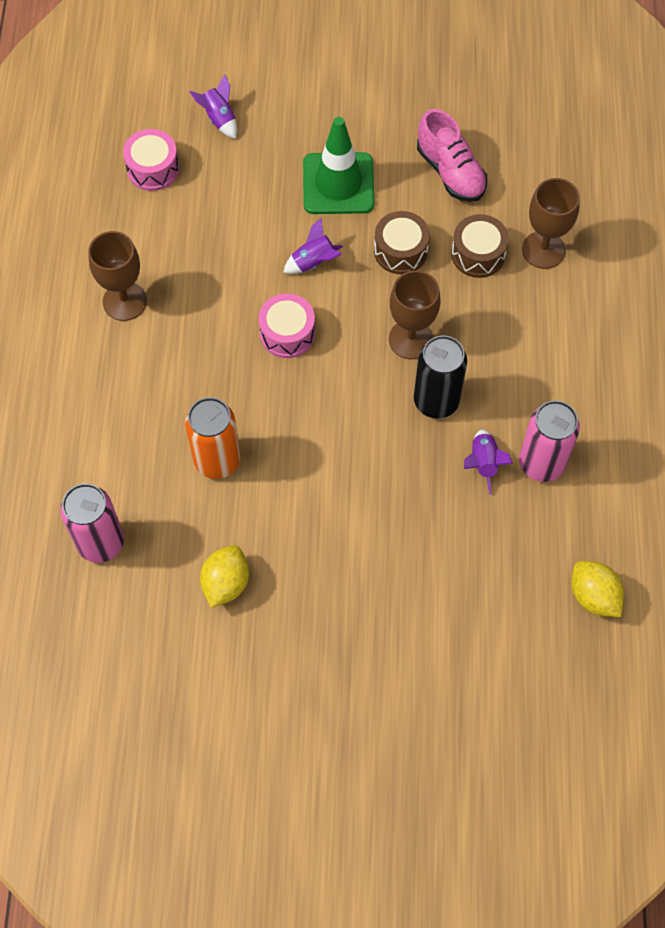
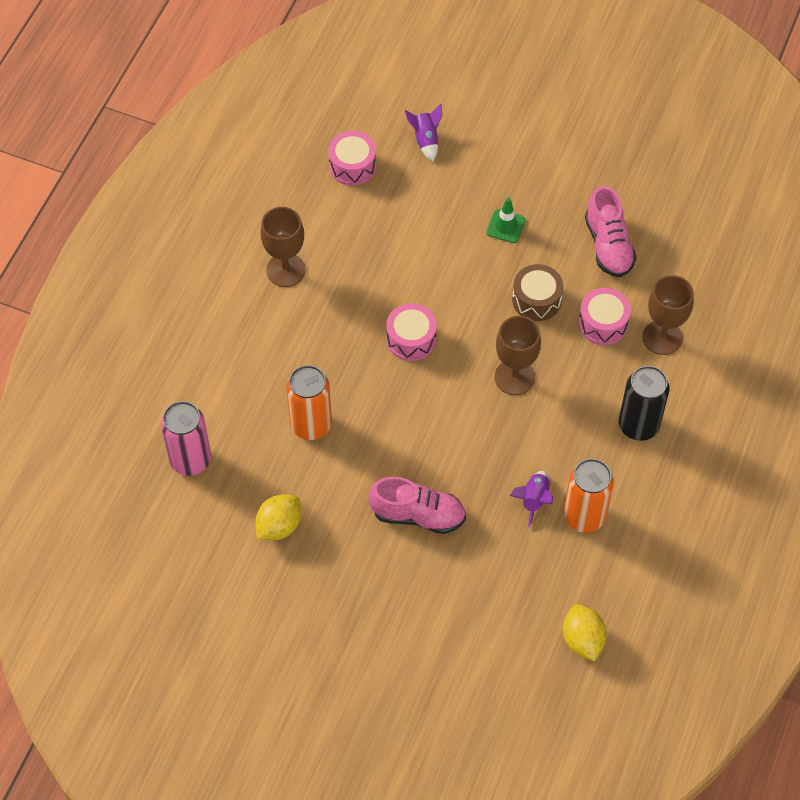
camera: 20 degrees right, 5 degrees down
(314, 262) = (458, 286): purple rocket -> none
(338, 184) = (506, 226): green traffic cone -> green traffic cone, size x0.52
(369, 520) = (418, 515): none -> pink shoe
(436, 401) = (515, 435): black can -> black can (638, 425)
(478, 254) = (603, 323): brown drum -> pink drum
(541, 463) = (584, 516): pink can -> orange can

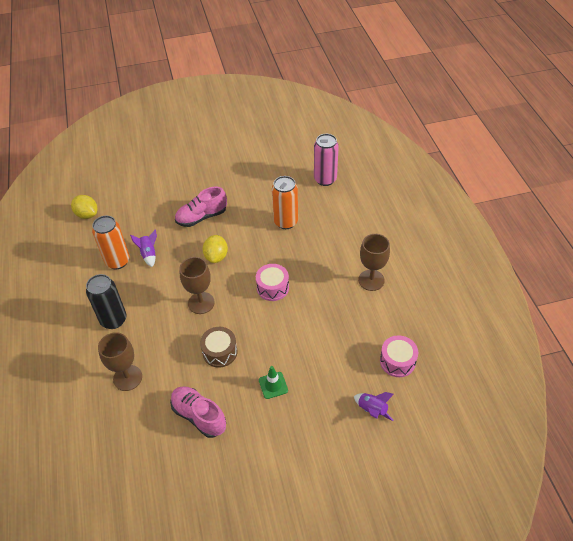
camera: 145 degrees right, 10 degrees down
(279, 526) = (261, 179): yellow lemon -> yellow lemon (216, 256)
(603, 323) = (170, 363): pink drum -> none

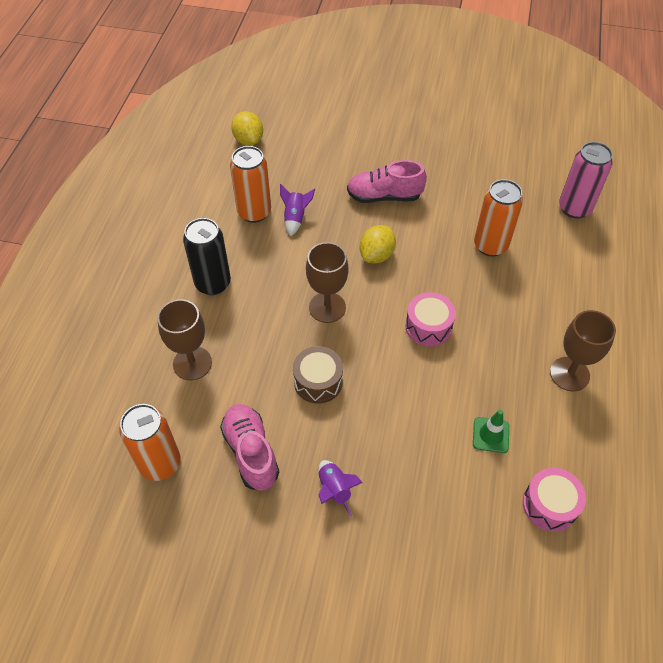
camera: 25 degrees right, 5 degrees up
(140, 452) = (160, 463): none -> orange can
(273, 385) = (363, 457): green traffic cone -> green traffic cone (490, 435)
(372, 410) = (479, 556): purple rocket -> purple rocket (334, 490)

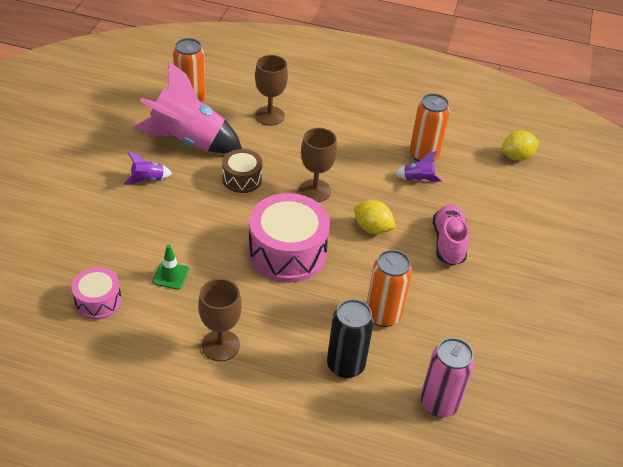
camera: 90 degrees right, 10 degrees down
(213, 283) = (345, 128): black can -> black can (345, 365)
(251, 452) = (188, 140): pink shoe -> pink rocket
(428, 327) = (287, 252): pink drum -> pink drum, size x1.83

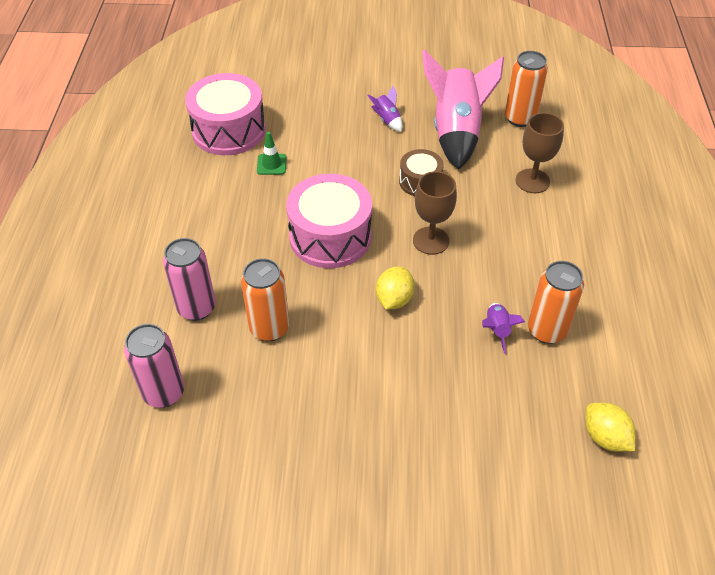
camera: 80 degrees right, 5 degrees up
(98, 301) = (229, 130): pink drum -> pink drum, size x1.83
(220, 345) = (200, 215): brown goblet -> none
(345, 365) = (196, 308): black can -> pink can
(448, 243) = (401, 375): pink shoe -> none

